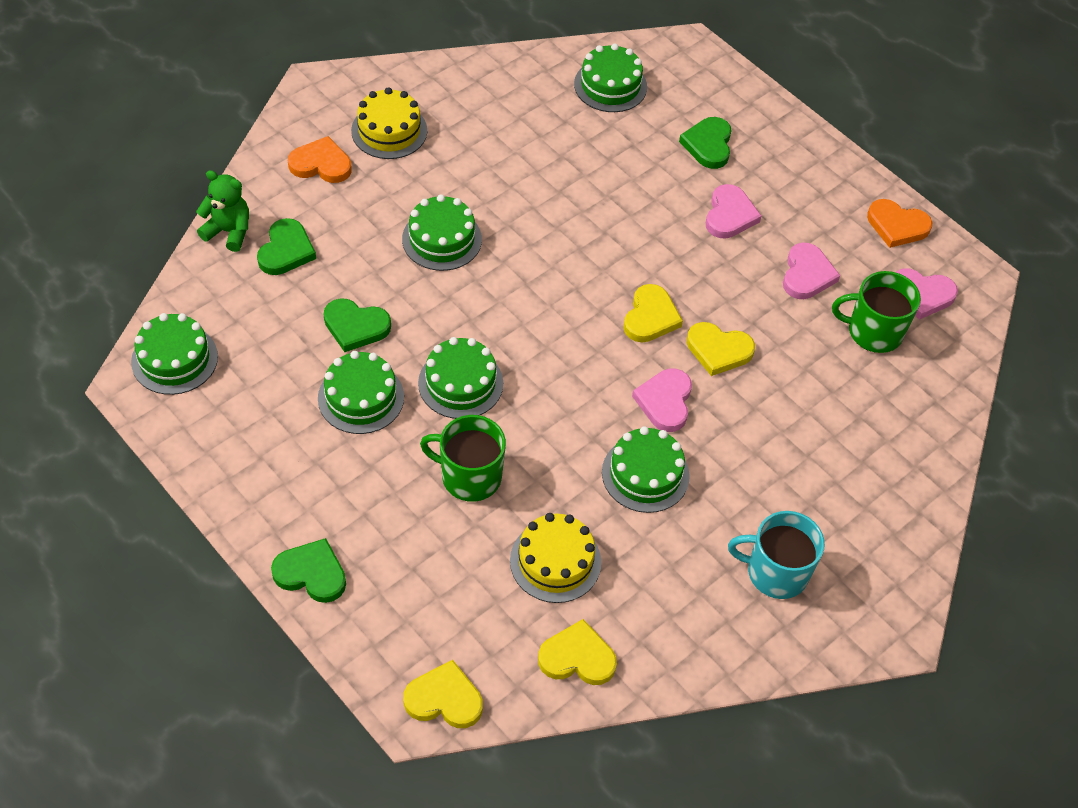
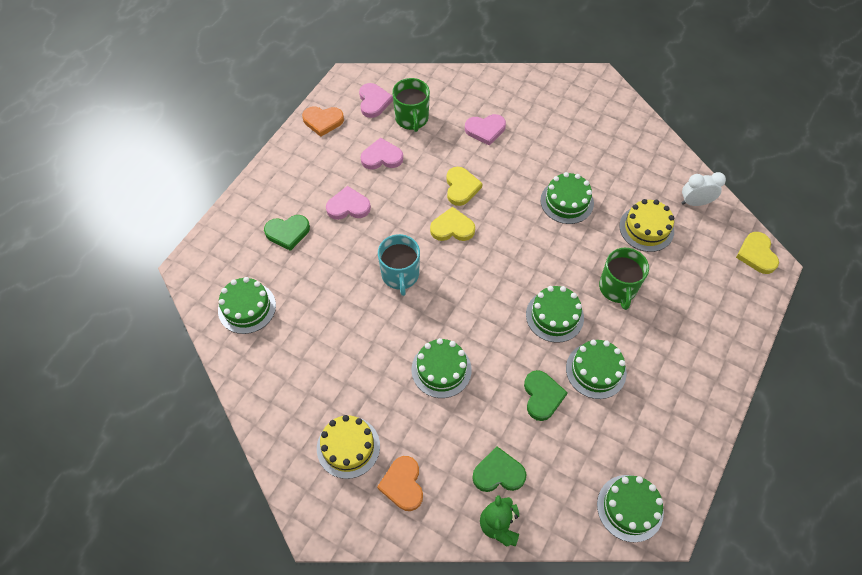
camera: 105 degrees left, 5 degrees up
(311, 573) = (729, 349): green heart -> none
(577, 657) = (695, 202): yellow heart -> white clock
(665, 401) = (512, 205): pink heart -> pink heart (485, 130)
(775, 572) = (594, 131): turquoise mug -> turquoise mug (400, 275)
(897, 226) = (323, 121): orange heart -> orange heart turned 90 degrees clockwise

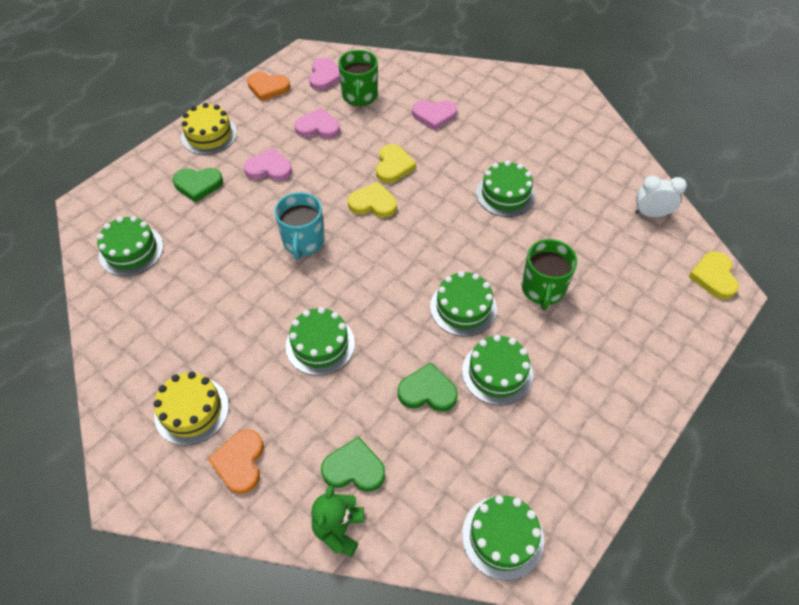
camera: 10 degrees right, 5 degrees down
(542, 396) = (427, 391): green heart -> green heart turned 90 degrees counterclockwise
(646, 228) = (589, 232): yellow cake -> yellow cake (209, 135)

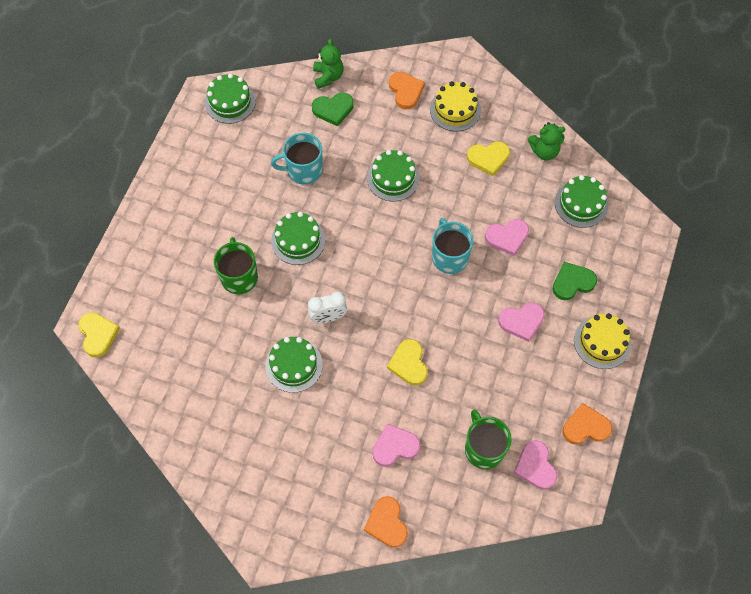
camera: 160 degrees right, 10 degrees up
(124, 319) = (544, 151): none -> green teddy bear
(318, 127) = (504, 388): pink heart -> pink heart (507, 237)
(373, 203) = (409, 314): yellow heart -> yellow heart (488, 158)
(427, 391) = (303, 170): green heart -> turquoise mug
(462, 75) = (387, 523): none -> orange heart
(497, 373) = (258, 198): green cake -> none
(651, 214) = (155, 387): white clock -> white clock (328, 317)

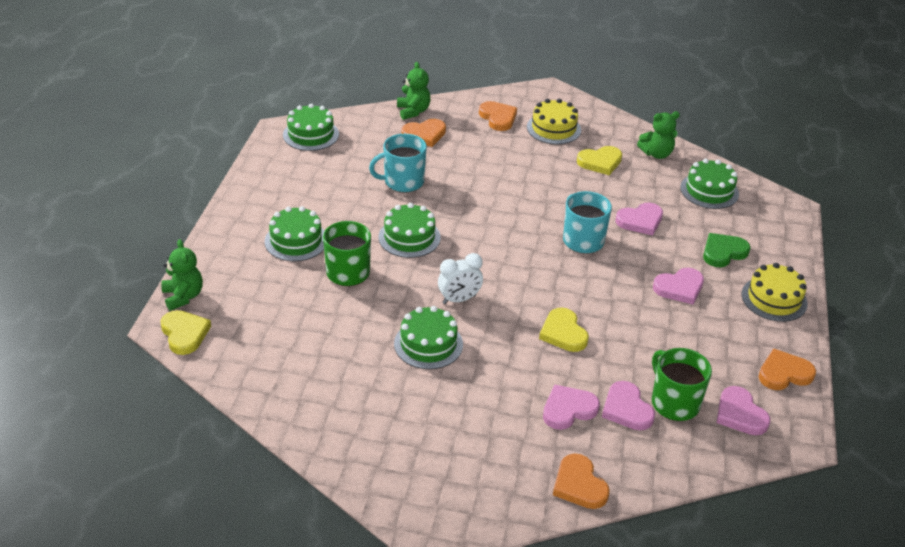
camera: 10 degrees left, 25 degrees down
(100, 293) = (183, 296): none -> green teddy bear
(333, 109) = (424, 135): green heart -> orange heart
(393, 178) = (502, 182): green cake -> green cake (296, 241)
(442, 451) = (626, 409): none -> pink heart

